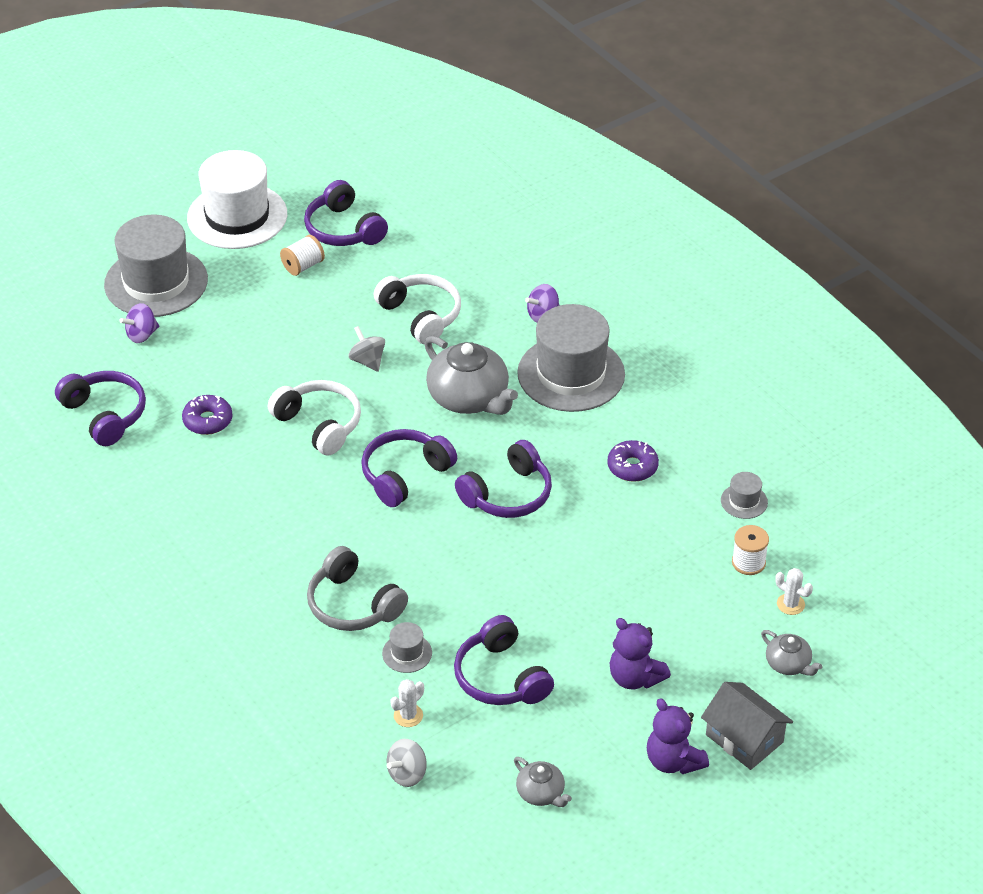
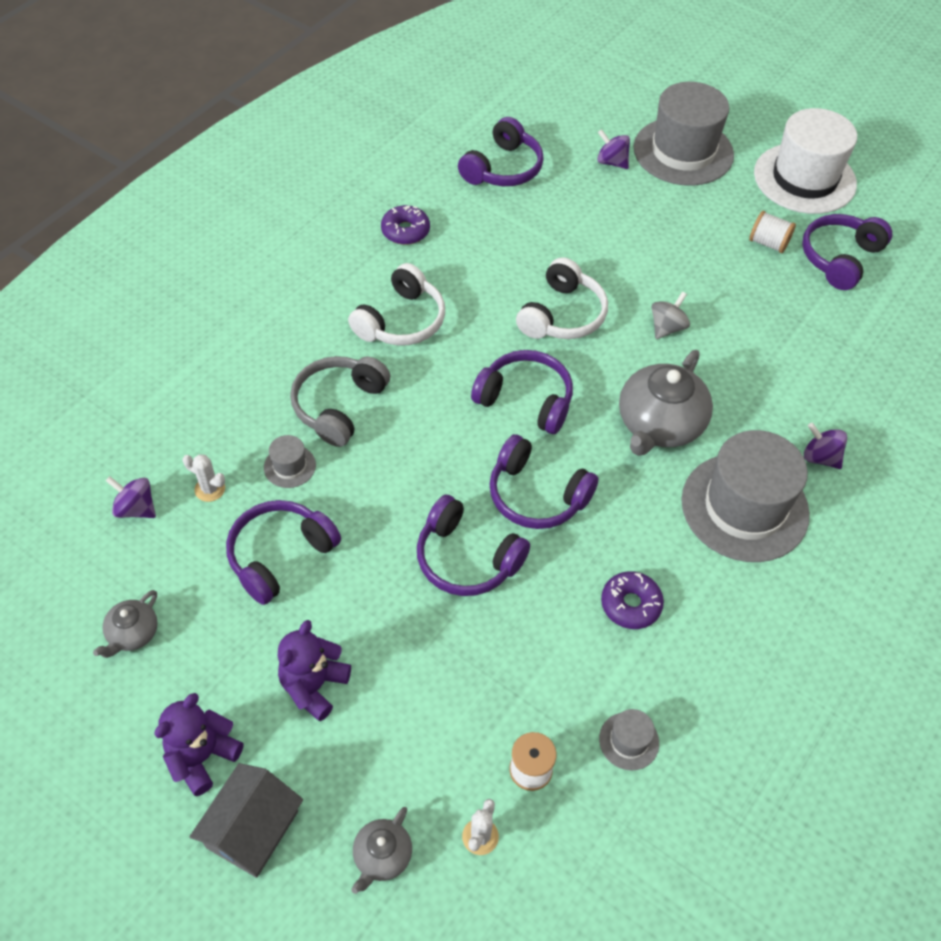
camera: 70 degrees right, 10 degrees up
(207, 420) = (528, 235): purple donut -> purple donut (405, 231)
(407, 774) = (136, 508): grey spinning top -> purple spinning top
(421, 316) = (755, 352): white headphones -> white headphones (401, 321)
(552, 554) = (467, 558): none -> purple headphones

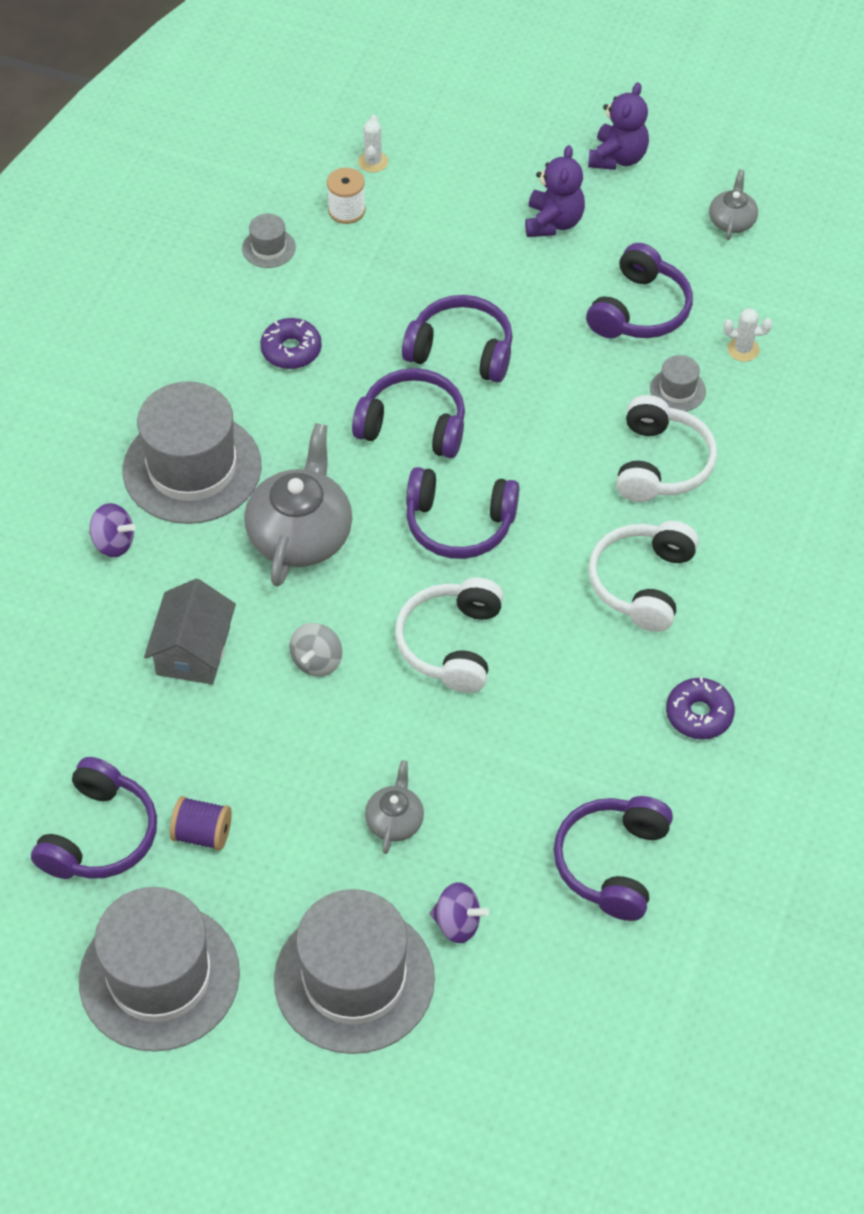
camera: 165 degrees right, 0 degrees up
(136, 508) = (801, 315): purple spinning top -> none
(252, 829) = (552, 126): grey house -> grey house (193, 650)
(339, 406) = (661, 464): grey headphones -> white headphones
(382, 856) = (444, 134): grey teapot -> grey teapot (395, 820)
(768, 243) = (202, 834): white spool -> purple spool
(804, 178) = (159, 976): white hat -> grey hat

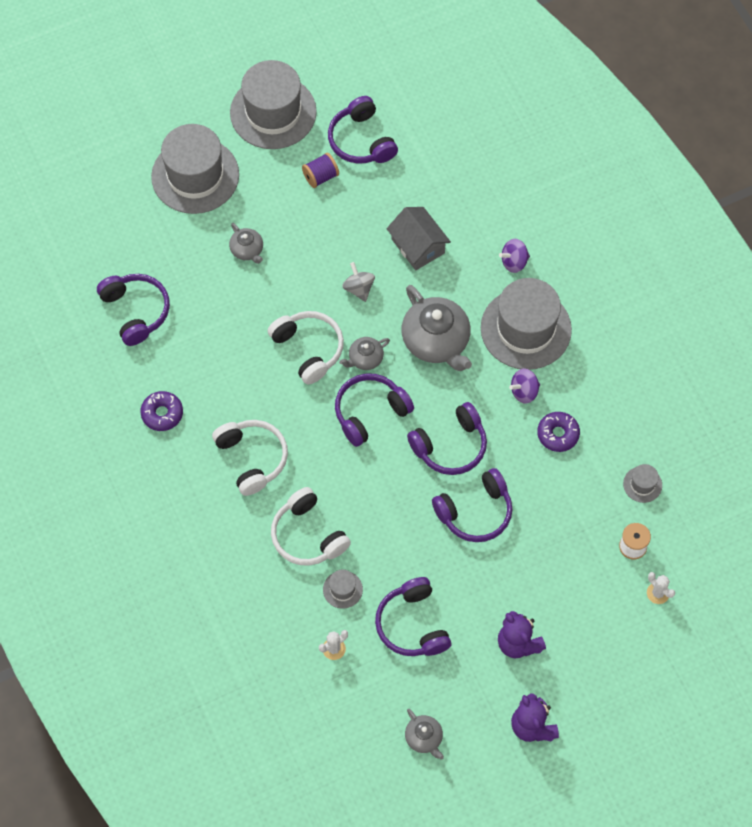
camera: 135 degrees right, 10 degrees up
(399, 581) = (365, 358): none -> grey teapot
(457, 923) = (176, 231): purple spinning top -> purple spinning top (524, 391)

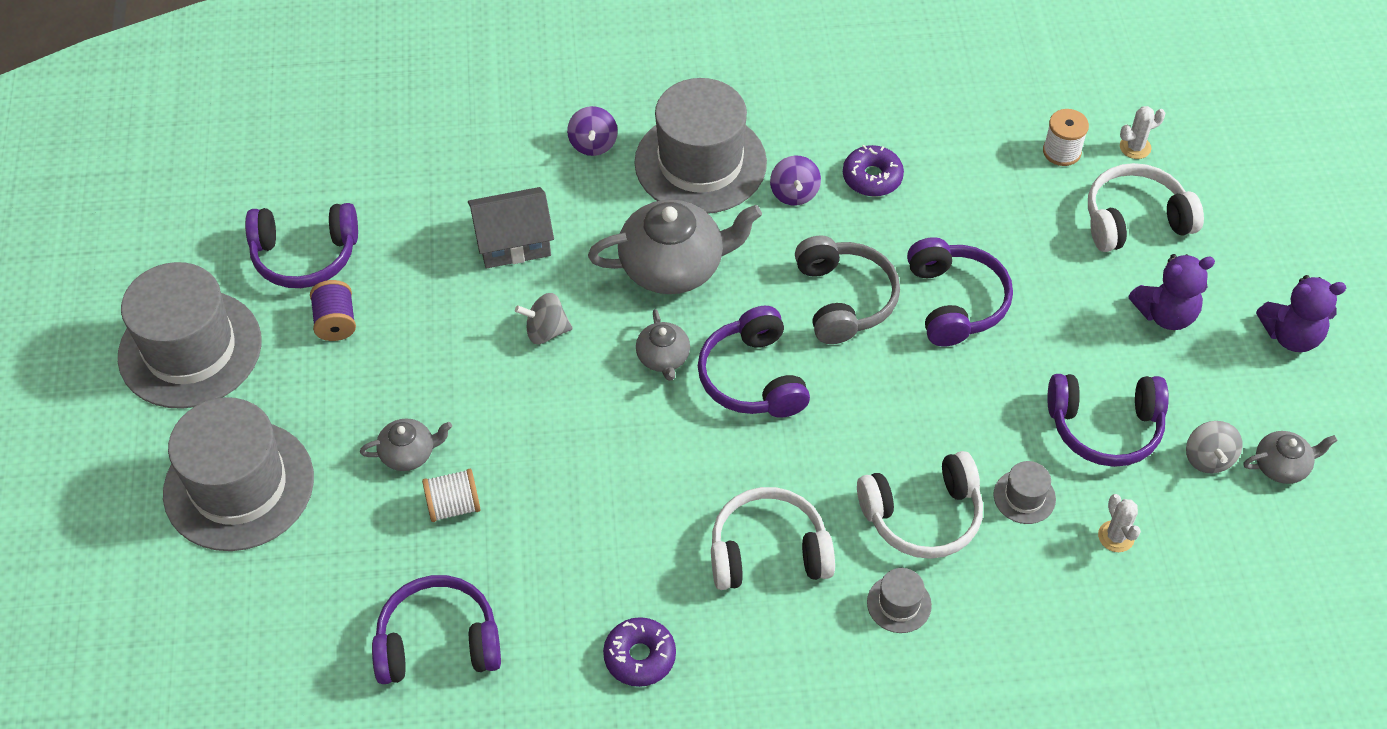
camera: 70 degrees left, 10 degrees down
(222, 286) = (454, 506): none -> white spool
(308, 349) = (616, 423): white headphones -> white headphones (1135, 220)
(412, 692) = (1208, 458): none -> grey spinning top
(450, 446) = (843, 299): purple headphones -> grey headphones
(642, 484) = (977, 115): grey hat -> grey hat (899, 604)

